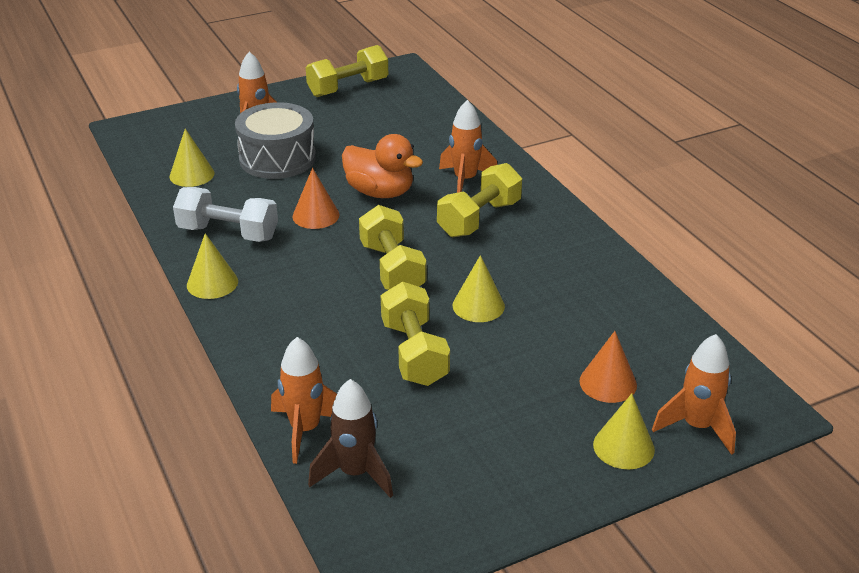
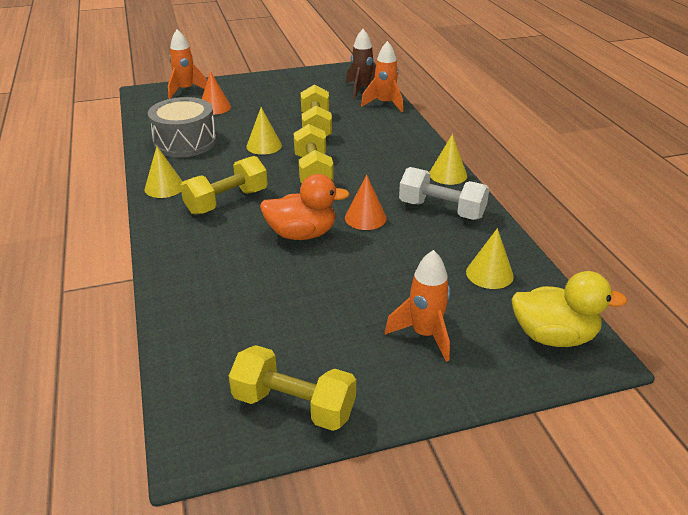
camera: 170 degrees left, 0 degrees up
(153, 136) = (553, 336): none -> yellow duck
(277, 158) = (399, 285): grey drum -> grey drum (185, 142)
(348, 88) = (294, 405): yellow dumbbell -> yellow dumbbell turned 45 degrees clockwise
(380, 192) = (302, 234): orange duck -> orange duck turned 135 degrees clockwise
(465, 181) = (217, 238): orange rocket -> none
(623, 447) = (228, 87): yellow cone -> yellow cone (164, 187)

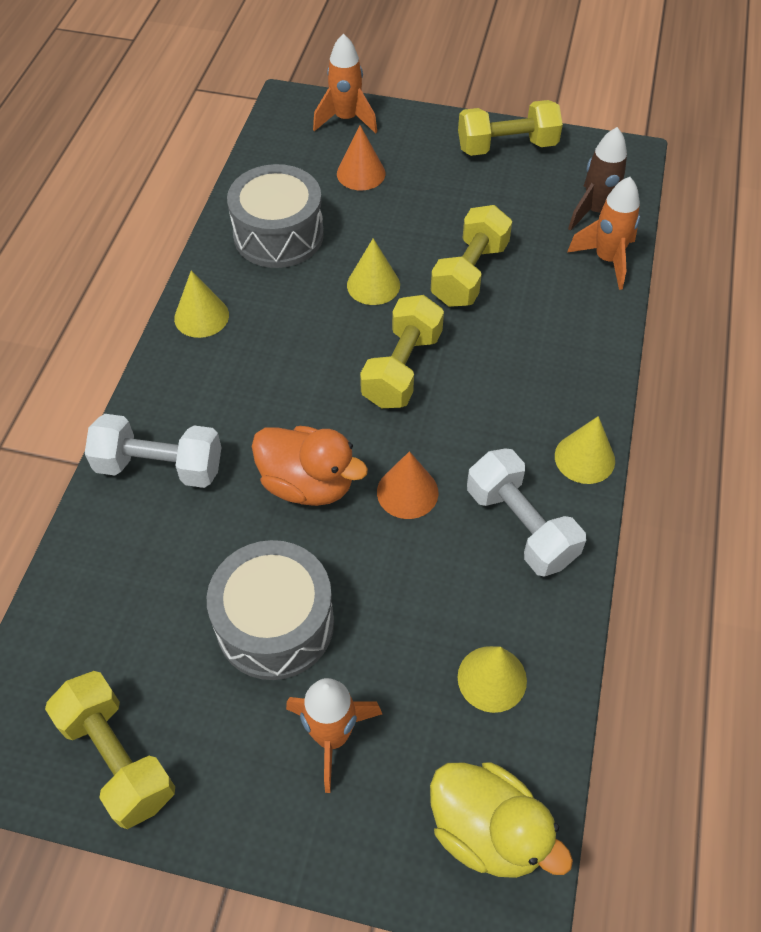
camera: 30 degrees right, 20 degrees up
(195, 258) = (160, 466): none -> white dumbbell
(227, 201) = (257, 378): yellow dumbbell -> yellow dumbbell (507, 146)
(340, 300) = (275, 623): none -> grey drum

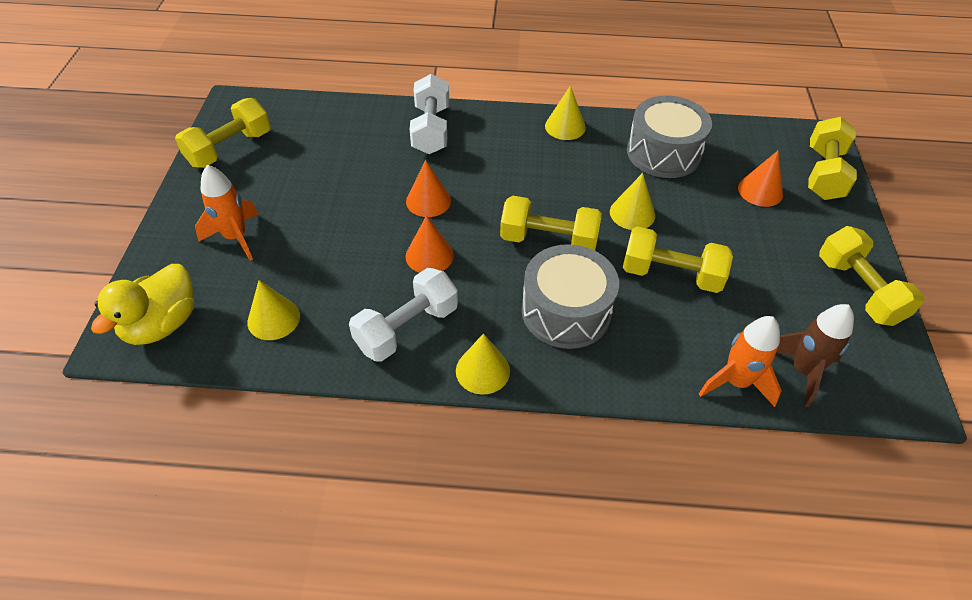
camera: 80 degrees right, 5 degrees down
(275, 623) = (316, 200): grey drum -> grey drum (566, 311)
(308, 484) = (428, 201): orange duck -> orange cone
(346, 119) = (824, 173): orange rocket -> yellow dumbbell

